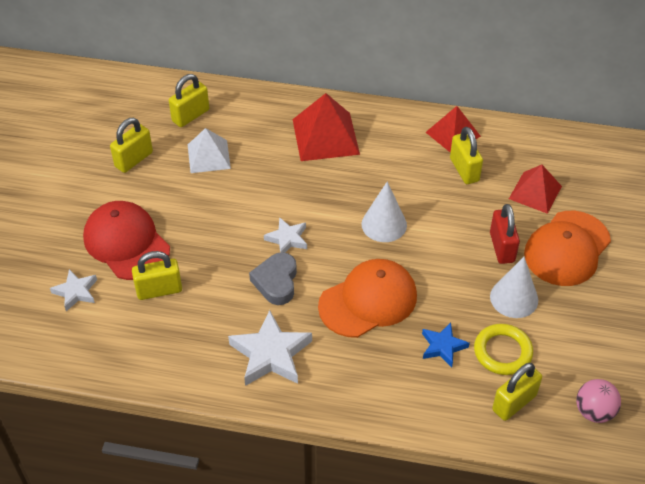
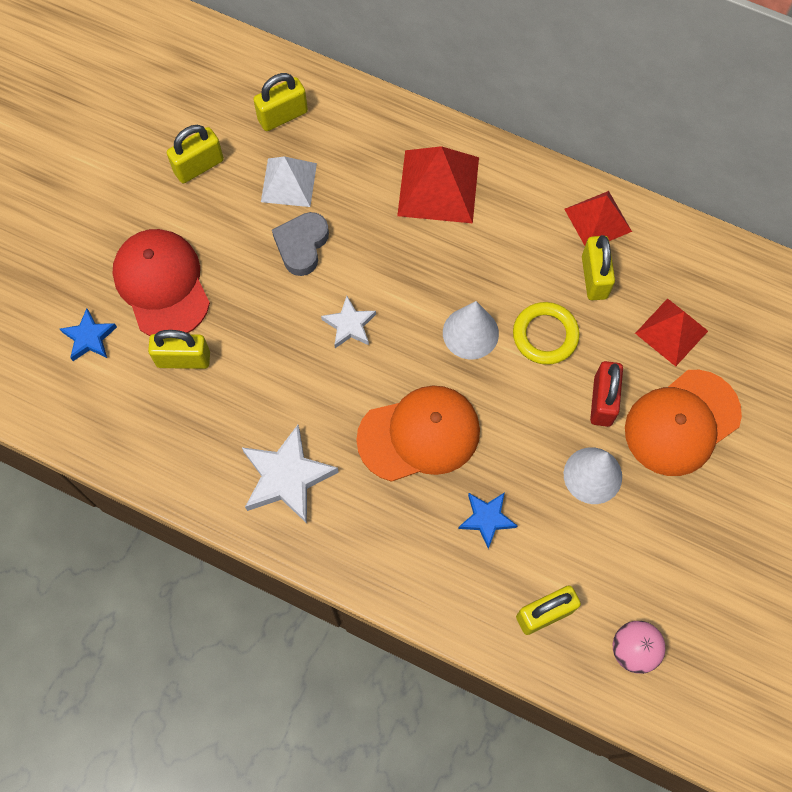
camera: 15 degrees right, 20 degrees up
(76, 292) = (89, 338): white star -> blue star
(276, 282) = (320, 382): grey heart -> grey heart (302, 245)
(502, 352) = (554, 544): yellow ring -> yellow ring (545, 335)

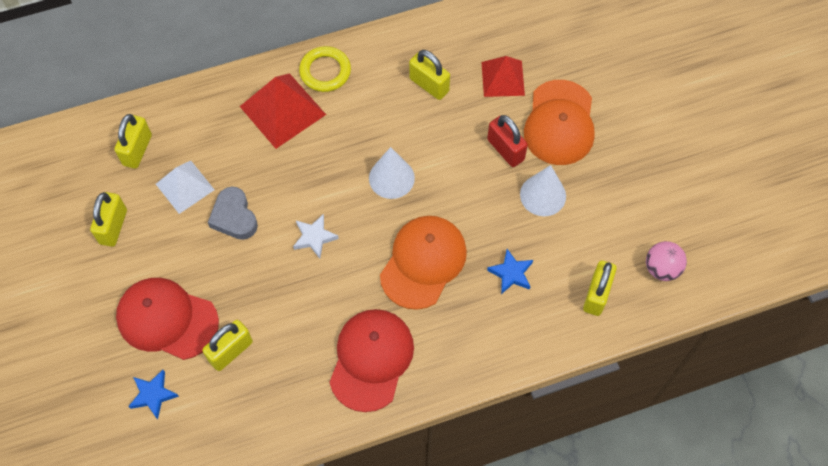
camera: 45 degrees left, 5 degrees down
(287, 477) = (371, 360): white star -> red cap
(545, 335) = (435, 141): yellow ring -> yellow ring (325, 71)
(597, 220) = (397, 51): red pyramid -> none

